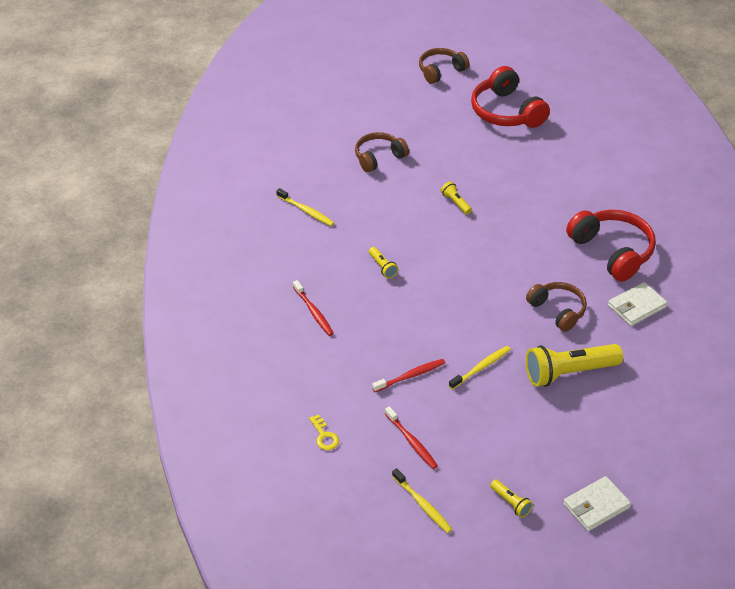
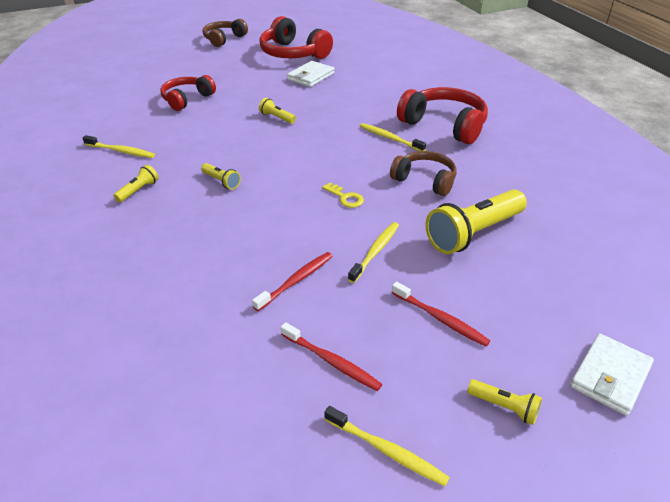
camera: 20 degrees left, 5 degrees down
(313, 259) = (138, 190): none -> yellow flashlight
(313, 312) = (152, 240): red toothbrush -> red toothbrush (440, 319)
(324, 436) = (206, 389): yellow key -> yellow key (345, 197)
(379, 157) = (187, 99): brown headphones -> red headphones
(551, 255) = (390, 138): none -> yellow toothbrush
(636, 306) = (497, 161): white wallet -> white wallet (311, 76)

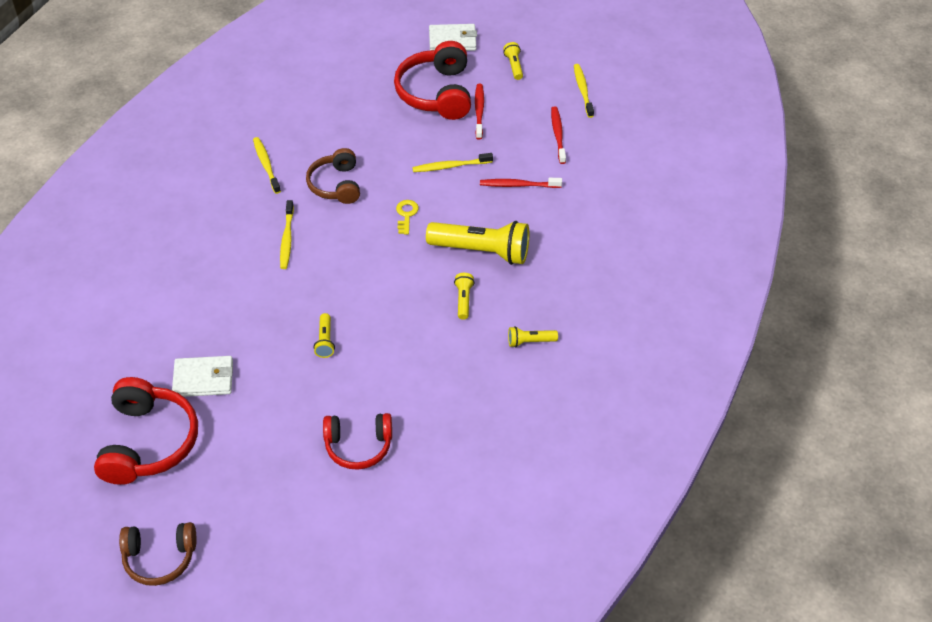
camera: 130 degrees left, 10 degrees up
(121, 151) = (497, 408): yellow toothbrush -> yellow toothbrush (266, 165)
(444, 125) = (226, 216): red headphones -> red headphones (436, 93)
(473, 233) = (380, 132): yellow flashlight -> yellow flashlight (482, 251)

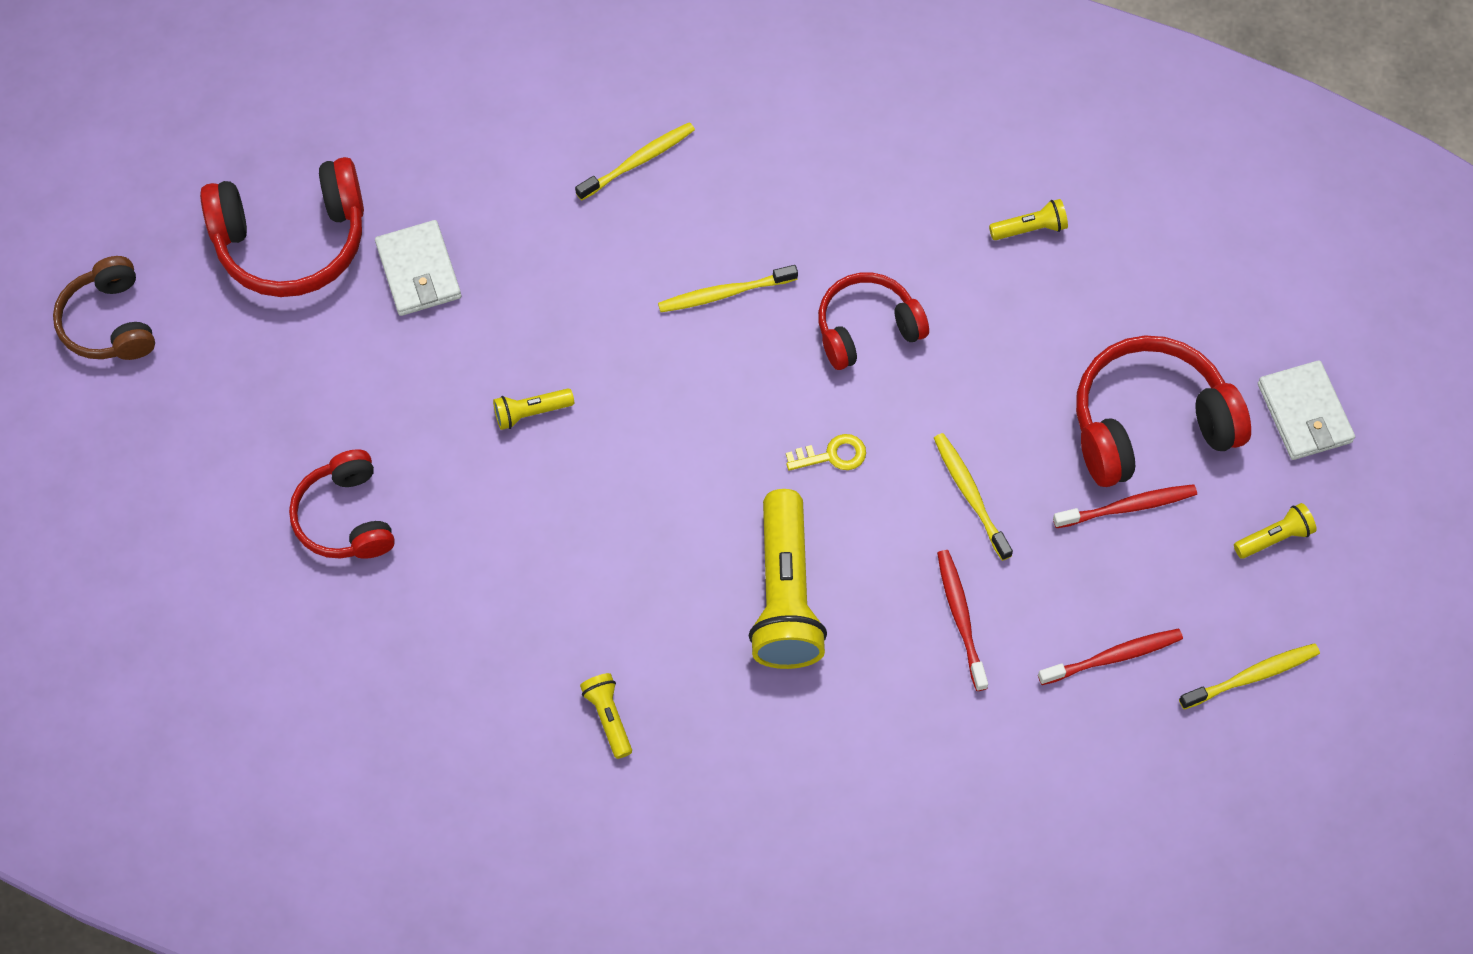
camera: 75 degrees right, 15 degrees up
(266, 165) = (878, 211): yellow toothbrush -> yellow toothbrush (638, 161)
(336, 185) = (867, 328): brown headphones -> red headphones
(463, 300) = (669, 593): yellow flashlight -> yellow flashlight (1030, 228)

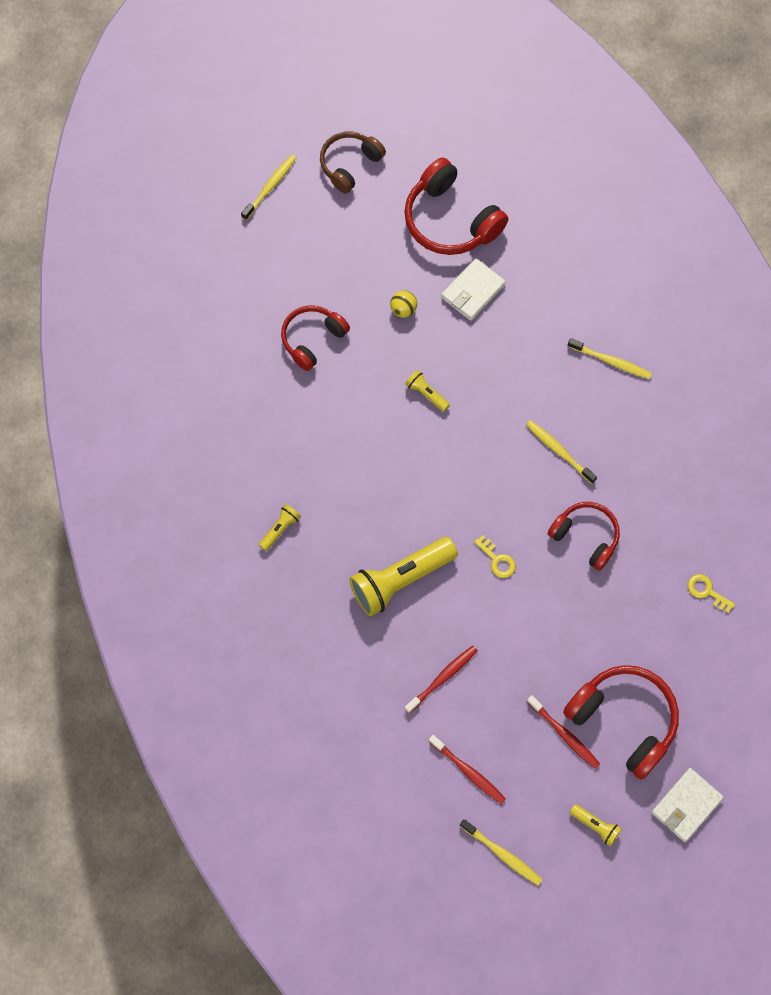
camera: 60 degrees right, 5 degrees up
(384, 374) = (403, 309): none -> yellow ball
(970, 494) = (519, 645): yellow toothbrush -> yellow toothbrush (270, 186)
(1030, 228) = (707, 592): yellow flashlight -> yellow key

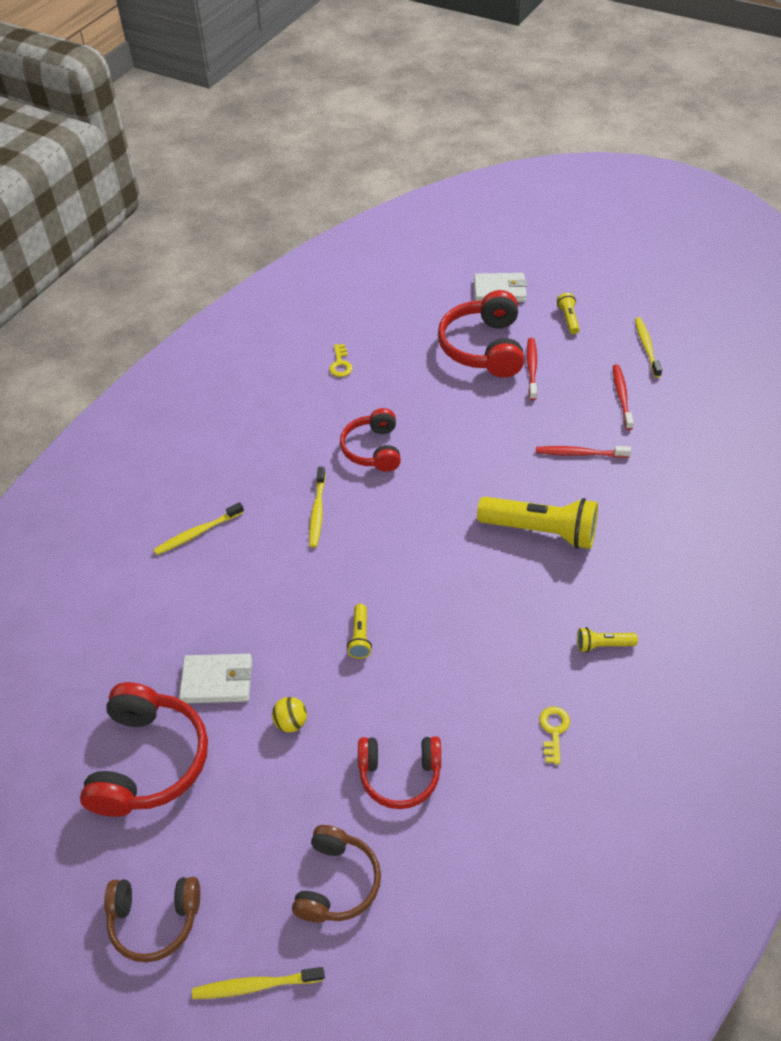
camera: 130 degrees left, 20 degrees down
(284, 260) = (337, 882): none -> brown headphones
(497, 560) = (453, 486): yellow key -> yellow key (553, 731)
(611, 361) = (197, 533): yellow toothbrush -> yellow toothbrush turned 105 degrees counterclockwise

